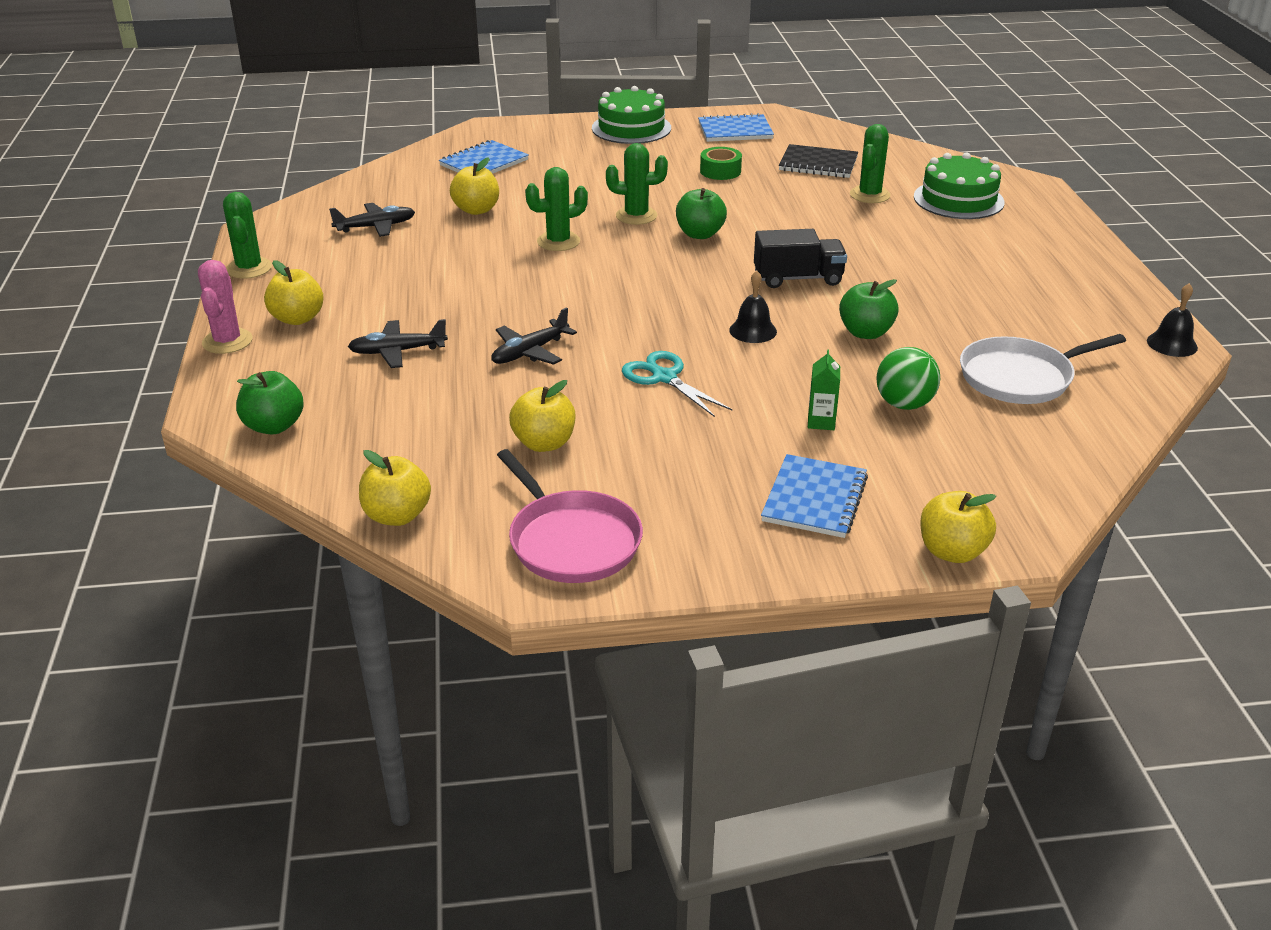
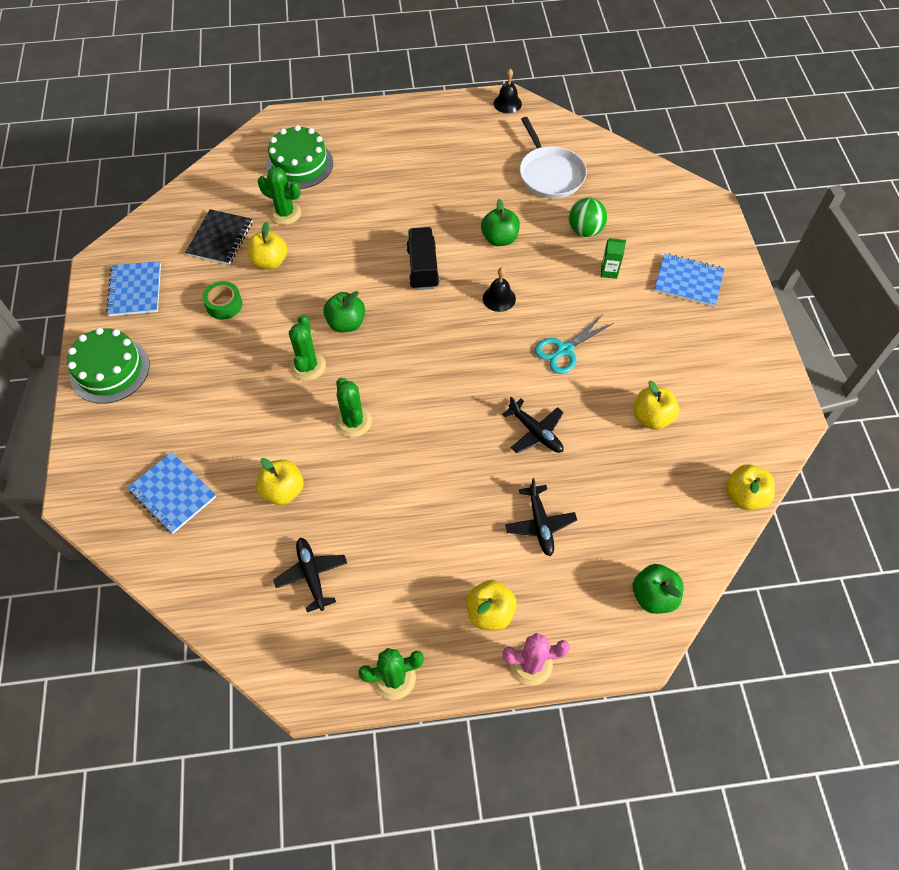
camera: 90 degrees left, 25 degrees up
(571, 541) = (750, 398): pink pan -> none
(952, 552) = (724, 229): yellow apple -> yellow apple (270, 262)

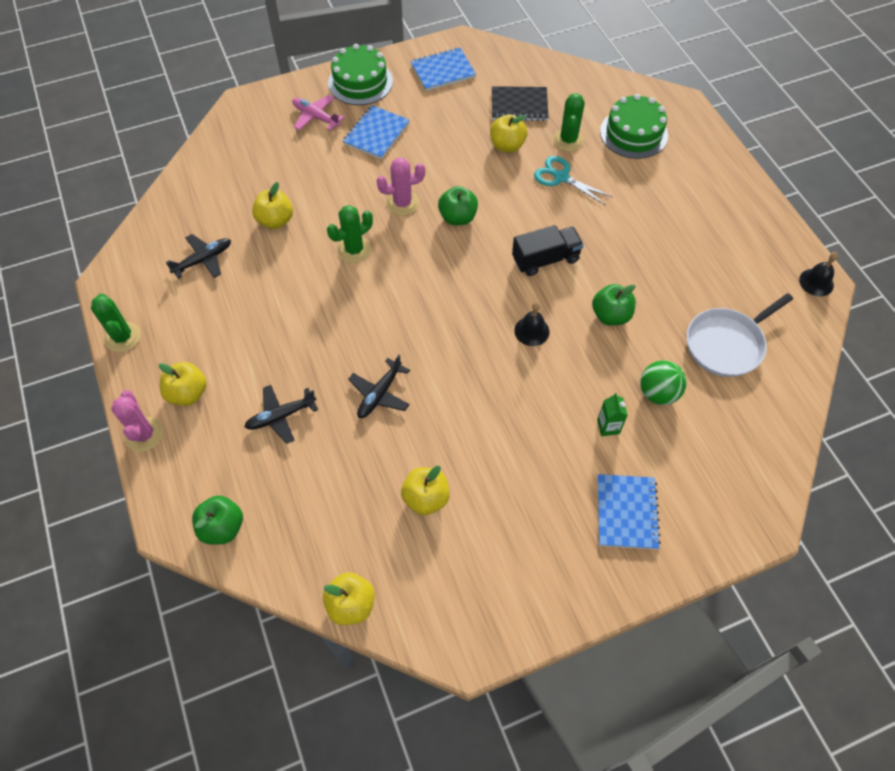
camera: 75 degrees right, 0 degrees up
(143, 424) = (316, 117): none -> pink plane
(173, 493) = (258, 154): blue notebook -> blue notebook (376, 134)
(224, 305) = (448, 129): green tape -> none
(308, 366) = (402, 203): green cactus -> pink cactus
(564, 350) = (486, 401): turquoise scissors -> turquoise scissors (561, 177)

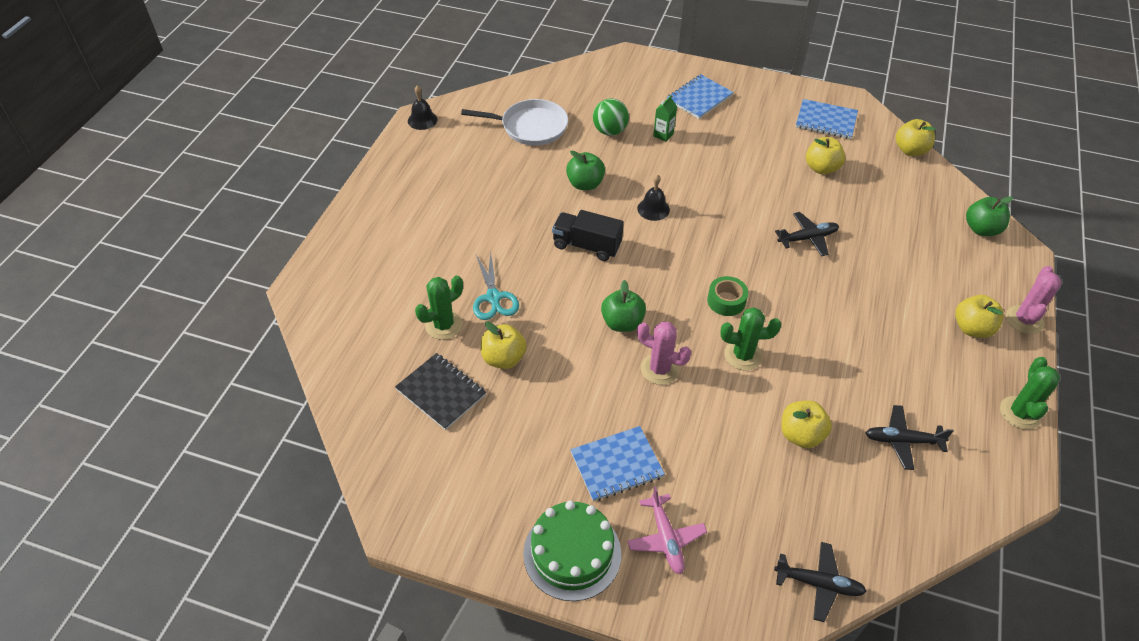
camera: 140 degrees left, 10 degrees down
(281, 416) = (898, 268): black plane -> black plane (819, 584)
(400, 285) = (726, 301): none -> green tape
(443, 71) = (466, 496): blue notebook -> blue notebook (826, 121)
(633, 133) = (382, 292): green cake -> none

